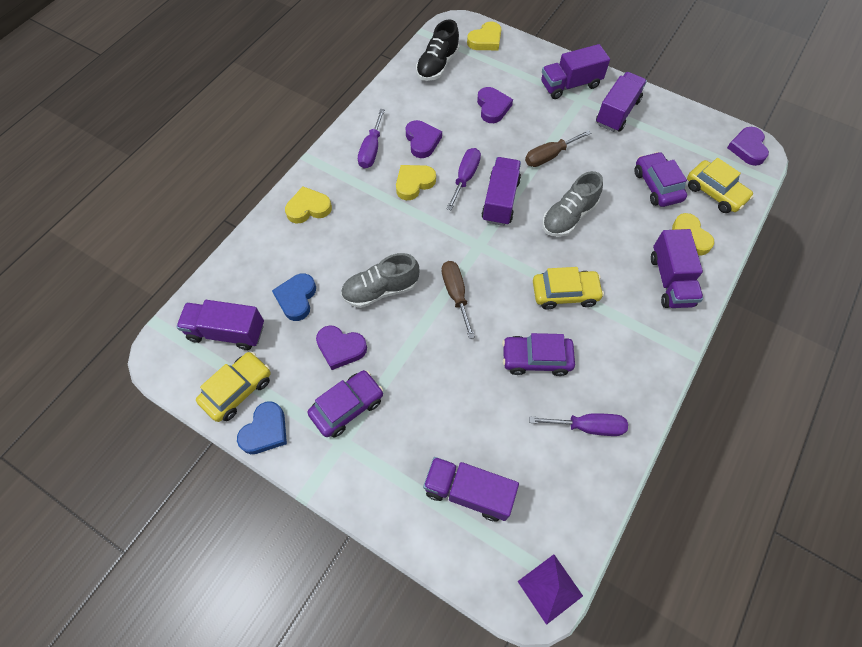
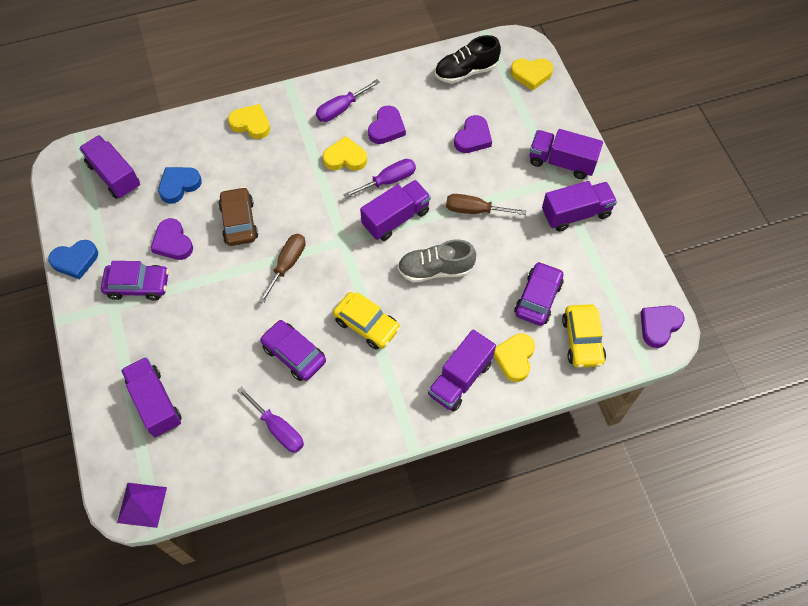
camera: 40 degrees right, 0 degrees up
(237, 390) = (84, 220): yellow car -> none
(380, 290) = (239, 222): grey shoe -> brown car

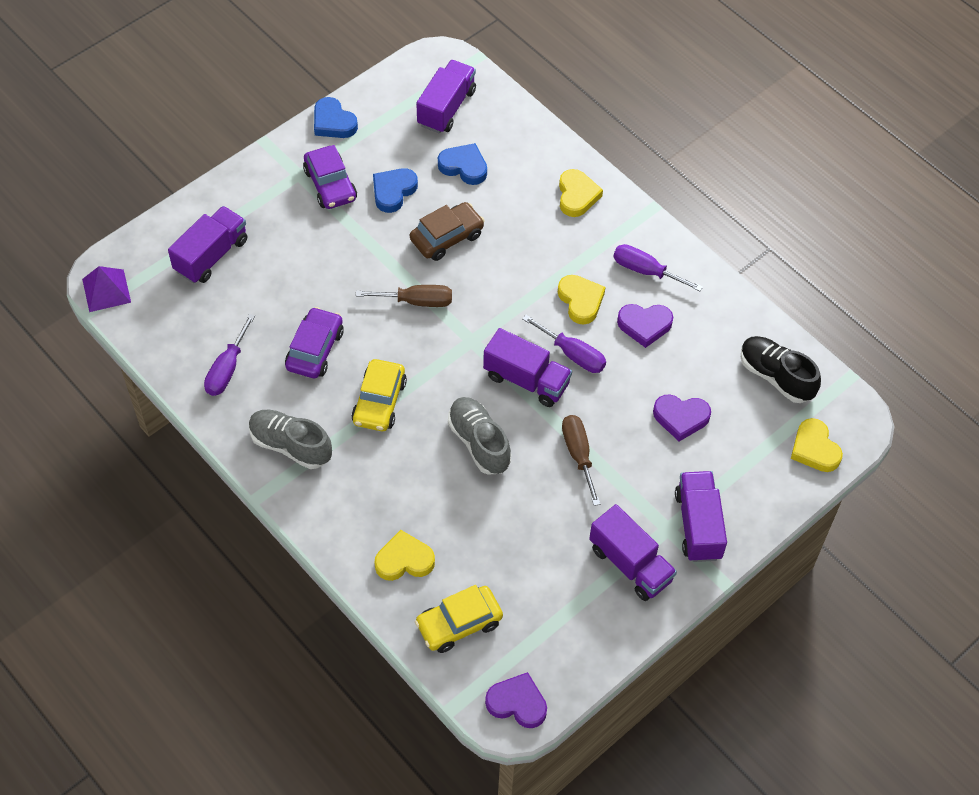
camera: 65 degrees right, 5 degrees down
(173, 242) = (393, 191): purple heart -> blue heart
(376, 404) = (290, 445): none -> grey shoe
(460, 379) = (355, 514): purple truck -> none
(538, 298) = (492, 559): purple car -> none

